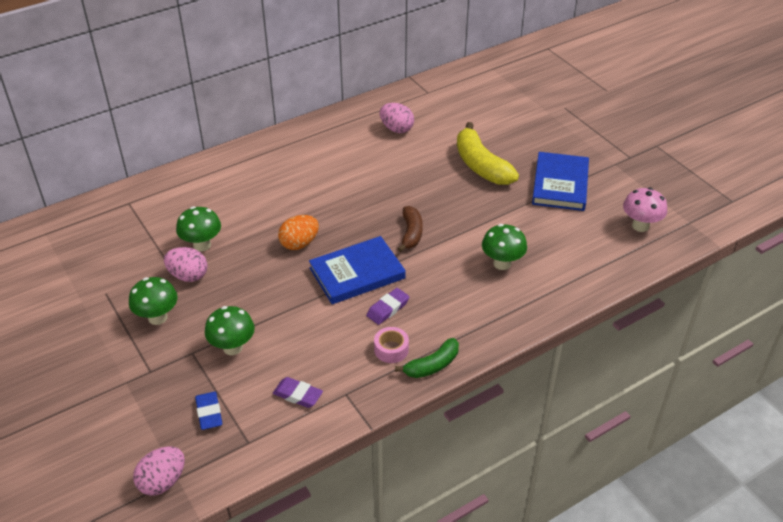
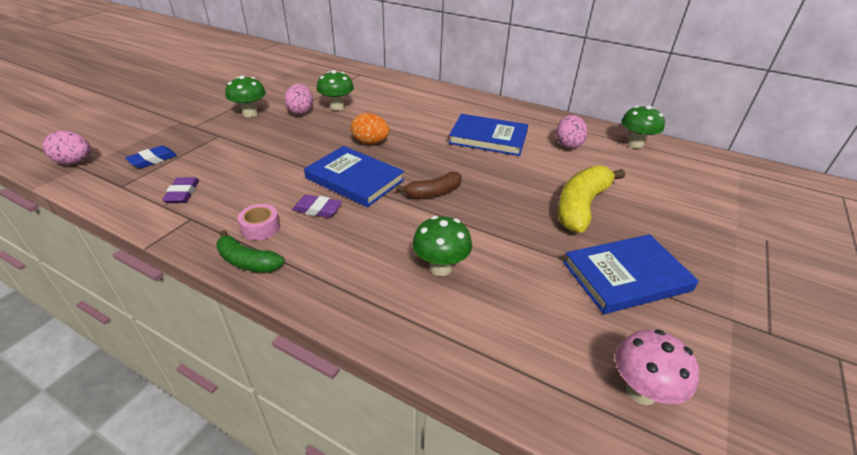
camera: 60 degrees right, 5 degrees down
(232, 347) = (230, 149): green mushroom -> green mushroom (635, 144)
(350, 167) = (488, 138): none -> blue book

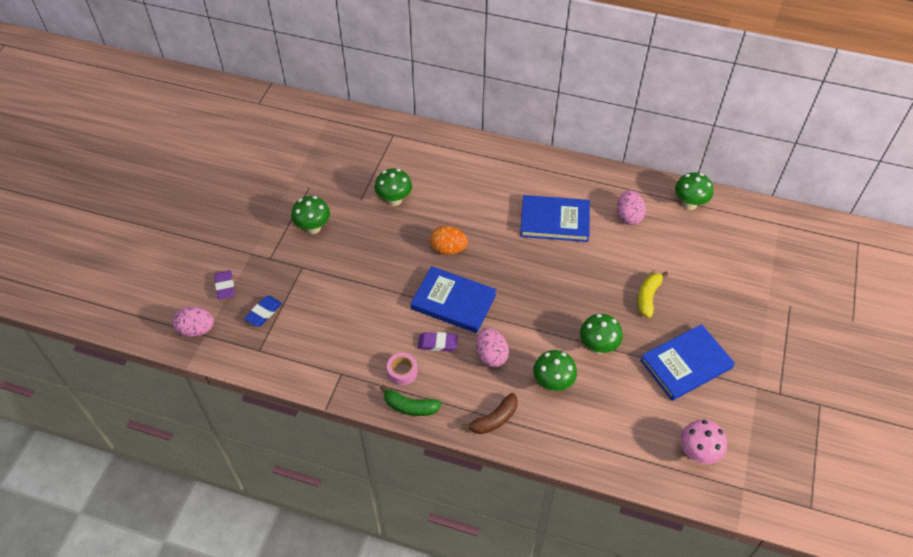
camera: 10 degrees left, 15 degrees up
(182, 193) = (317, 348): purple eraser -> purple eraser (225, 287)
(301, 111) = (361, 214): pink egg -> pink egg (491, 355)
(433, 193) = (525, 305): brown banana -> brown banana (494, 419)
(510, 241) = (598, 346): none -> green mushroom
(581, 206) = (648, 297): yellow banana -> yellow banana, size x0.60

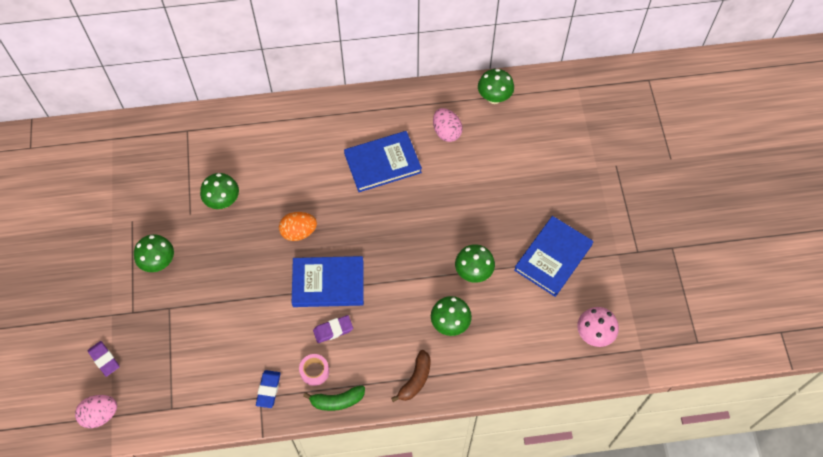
camera: 25 degrees left, 10 degrees up
(263, 313) = (156, 370): blue eraser -> blue eraser (268, 390)
(491, 355) = (386, 321): pink egg -> none
(648, 297) = (496, 206): yellow banana -> none

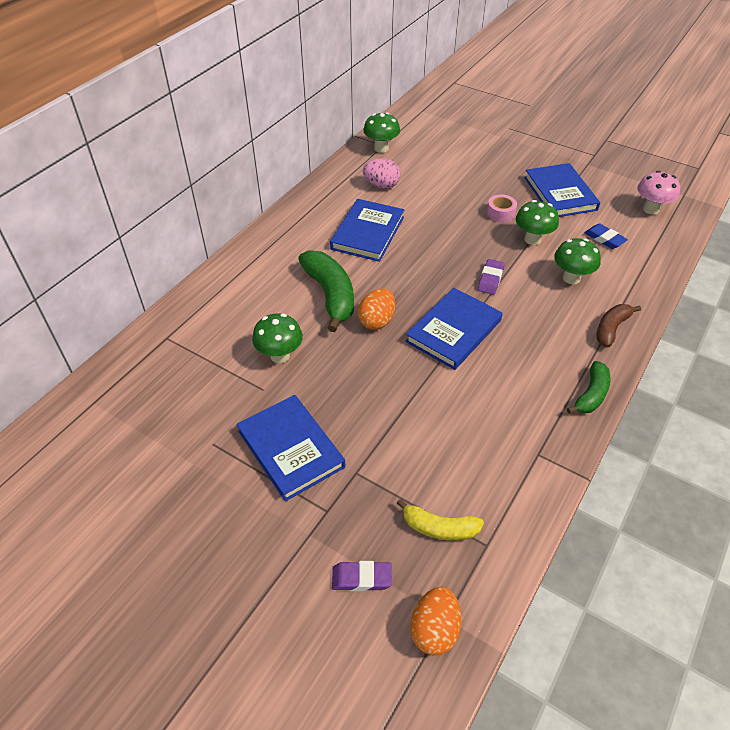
camera: 50 degrees left, 15 degrees down
(100, 415) = (434, 629): pink egg -> orange egg
(159, 262) = (291, 449): green mushroom -> blue book
(164, 376) = (439, 528): none -> yellow banana
(268, 390) = (535, 441): blue eraser -> blue eraser (604, 239)
(299, 188) = (330, 295): none -> green banana
(314, 371) = (543, 393): pink tape -> pink tape (500, 213)
(333, 330) = (508, 355): purple eraser -> purple eraser (490, 279)
(415, 380) = (611, 328): brown banana -> brown banana turned 120 degrees counterclockwise

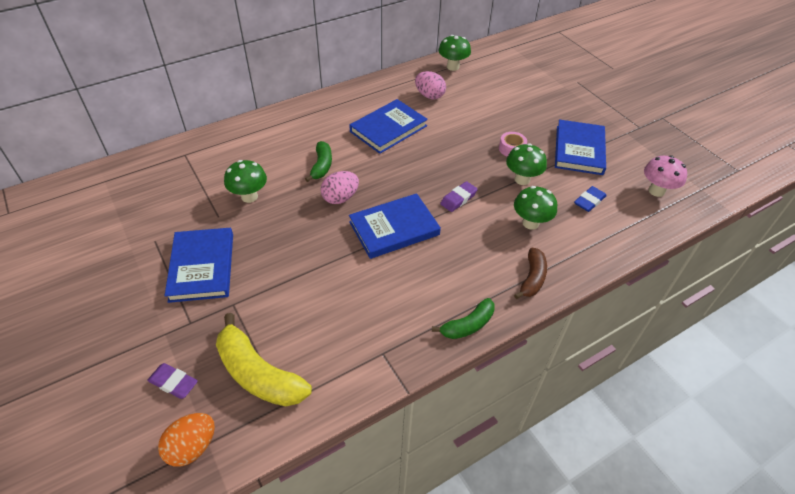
camera: 25 degrees right, 0 degrees up
(330, 295) = (321, 166): green banana -> green banana, size x0.60
(376, 321) = (340, 198): orange egg -> pink egg
(439, 528) = (258, 373): yellow banana -> yellow banana, size x1.67
(604, 239) = (589, 201): blue eraser -> blue eraser turned 60 degrees clockwise
(611, 328) = (532, 278): brown banana -> brown banana turned 135 degrees clockwise

